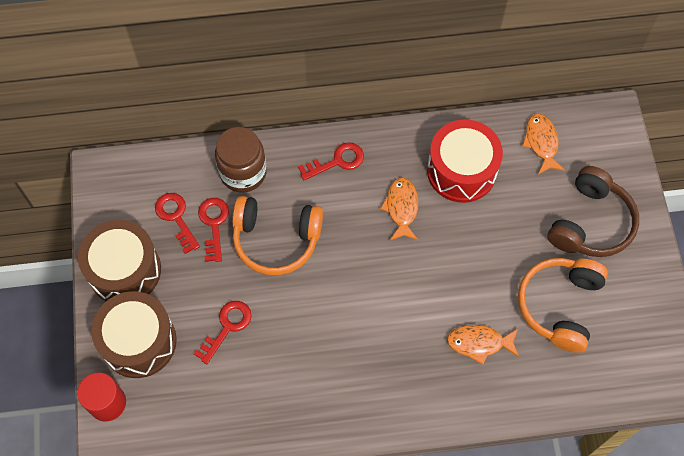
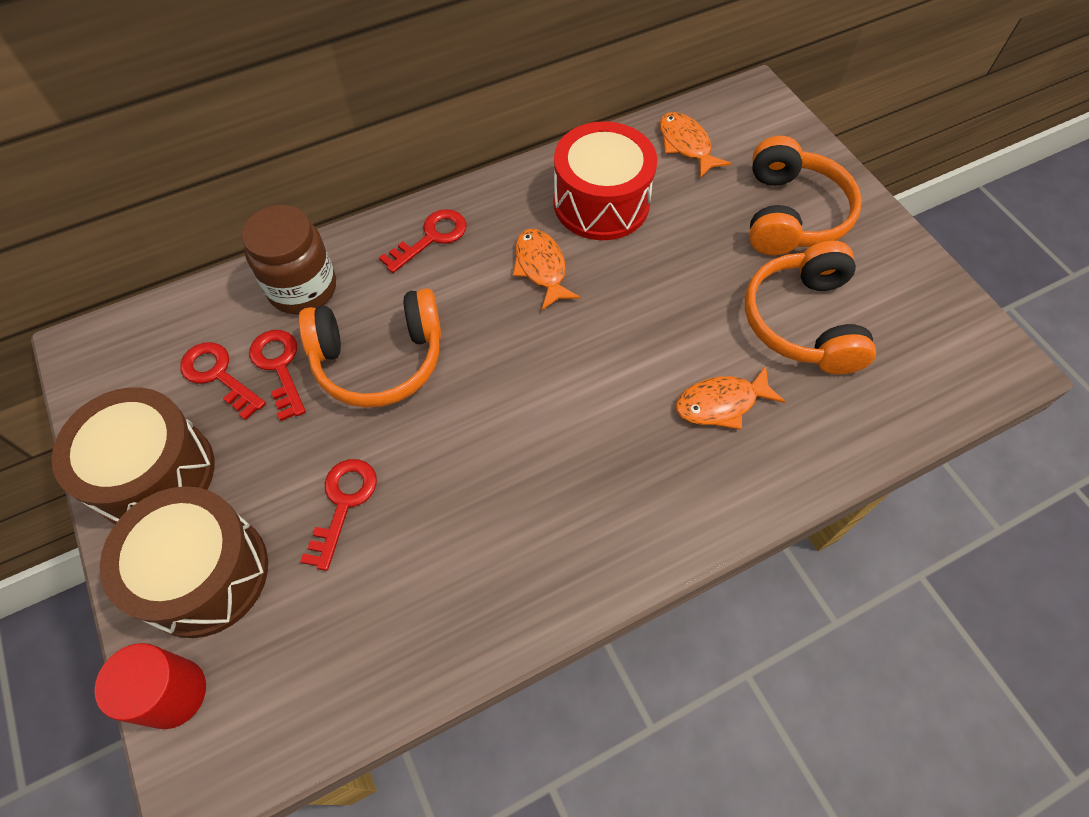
camera: 20 degrees left, 5 degrees down
(591, 223) = (791, 214): brown headphones -> orange headphones

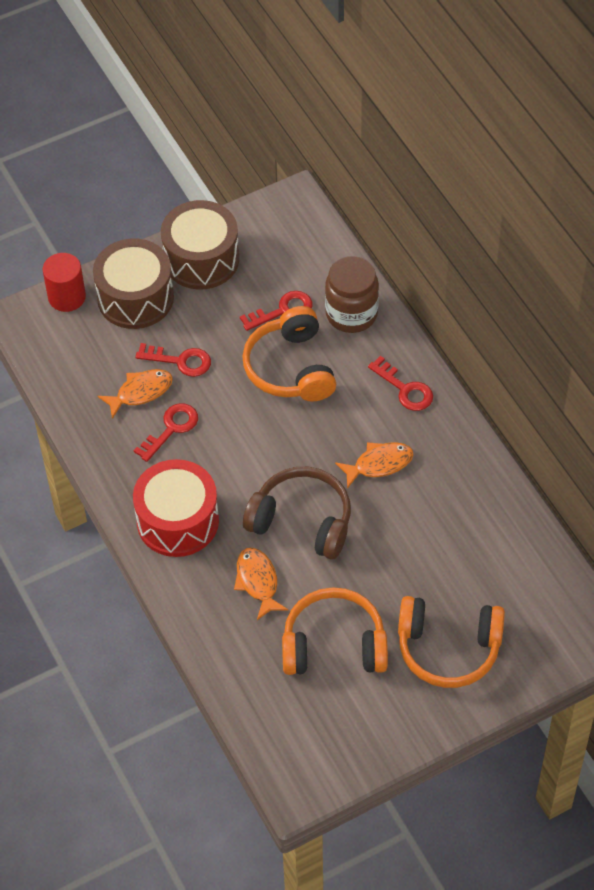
camera: 90 degrees right, 5 degrees down
(219, 376) = (275, 278): red key -> red key (171, 429)
(601, 203) = (451, 505): red drum -> red drum (178, 521)
(626, 351) = (302, 521): none -> brown headphones
(686, 145) = (526, 572): orange fish -> orange fish (140, 392)

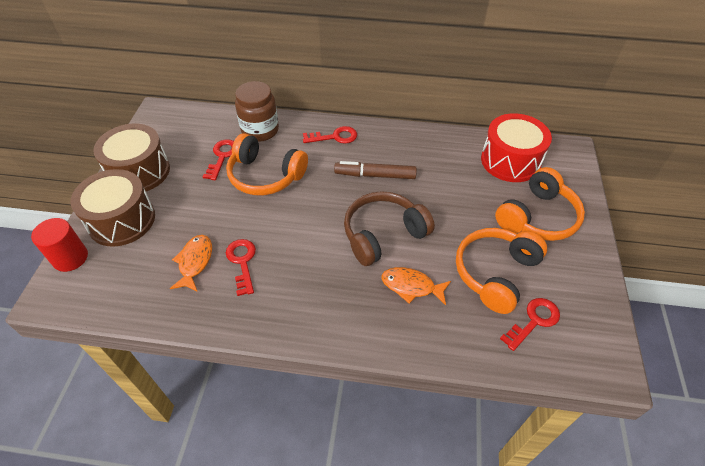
camera: 55 degrees left, 5 degrees down
(178, 521) = (320, 304): red drum -> red drum (510, 161)
(180, 361) = (197, 226): red key -> red key (534, 321)
(379, 464) = (375, 175): orange fish -> brown marker

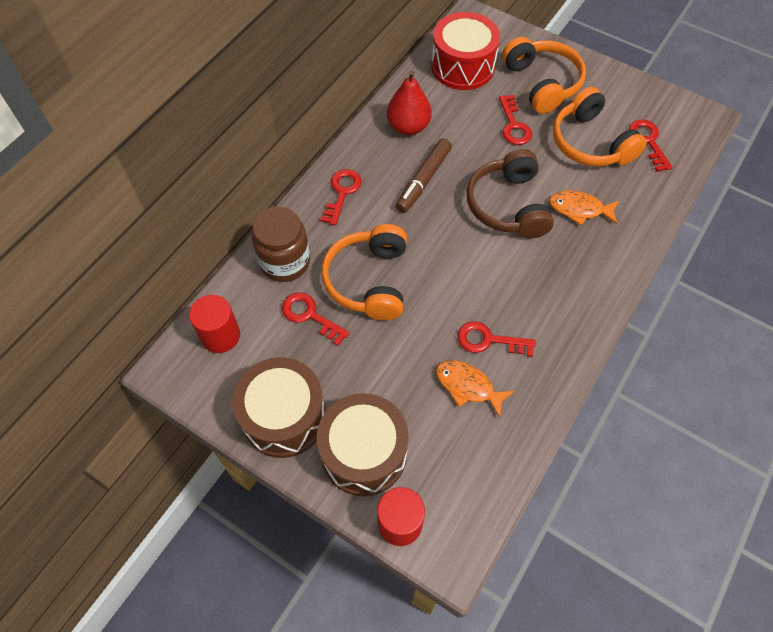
camera: 65 degrees left, 10 degrees up
(190, 123) = (220, 335): none -> red cylinder
(265, 176) = (369, 280): orange headphones -> orange headphones turned 135 degrees clockwise
(411, 286) = (579, 209): orange fish -> orange fish turned 60 degrees clockwise
(421, 150) = (408, 127): none -> red pear
(473, 212) = (513, 125): none -> red key

